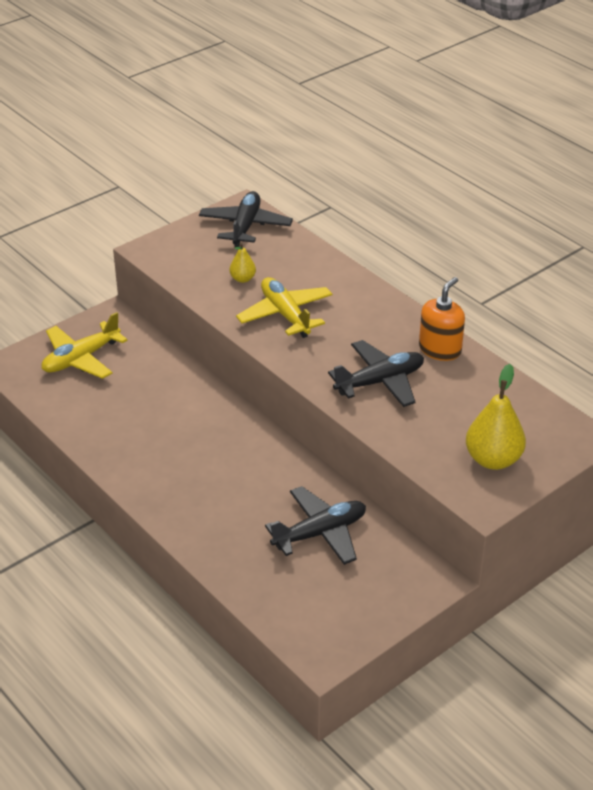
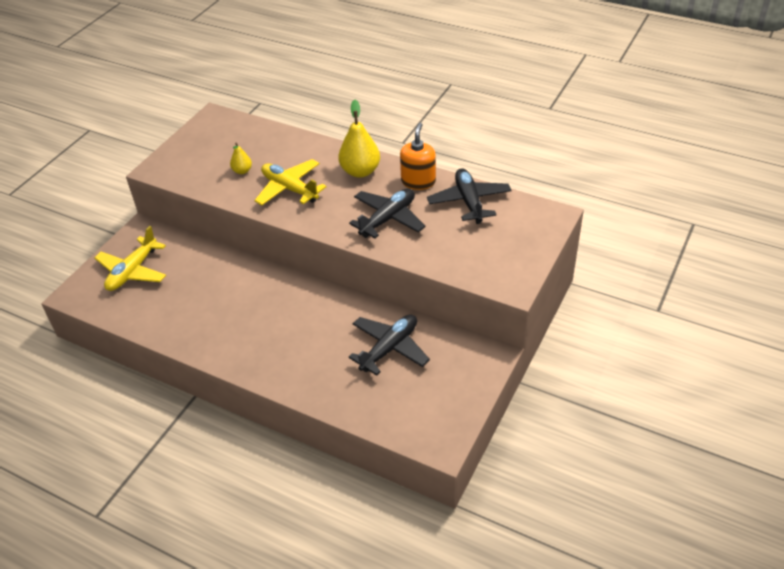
camera: 20 degrees left, 5 degrees up
(245, 226) = (223, 130): black plane -> black plane (469, 201)
(493, 460) = (501, 252): yellow pear -> yellow pear (360, 171)

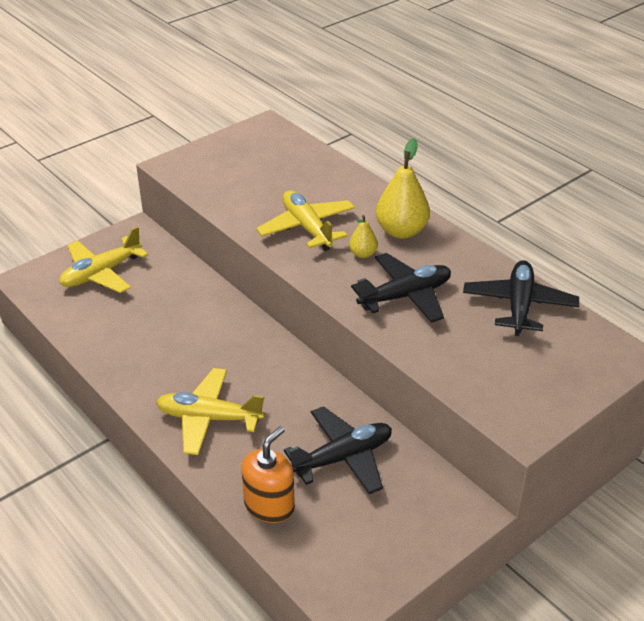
camera: 20 degrees right, 5 degrees down
(242, 171) = (264, 193): yellow pear -> yellow pear (363, 254)
(279, 353) = (209, 418): none -> yellow plane
(418, 181) = (466, 263): orange soap dispenser -> orange soap dispenser (269, 505)

